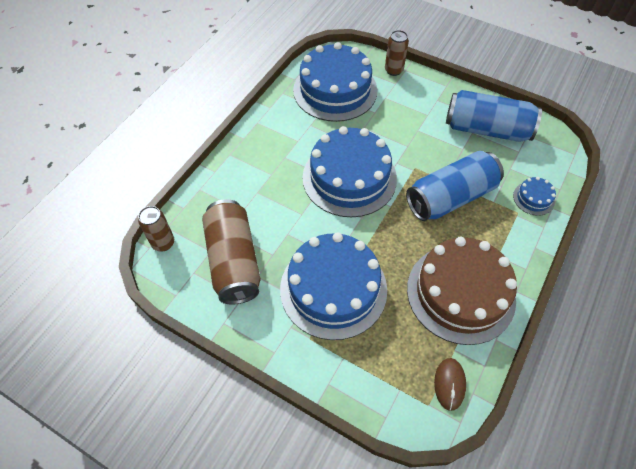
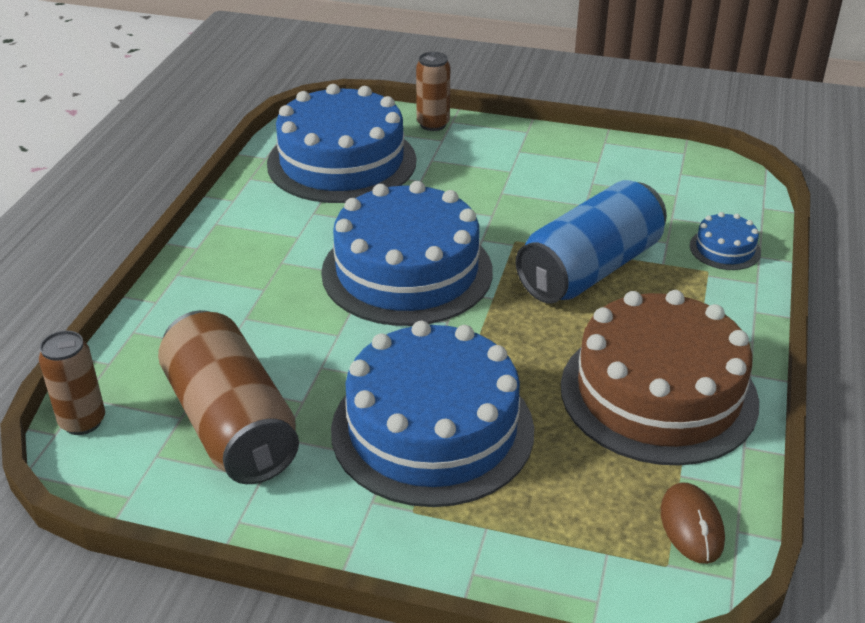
camera: 15 degrees left, 20 degrees down
(486, 129) = (614, 175): blue can -> none

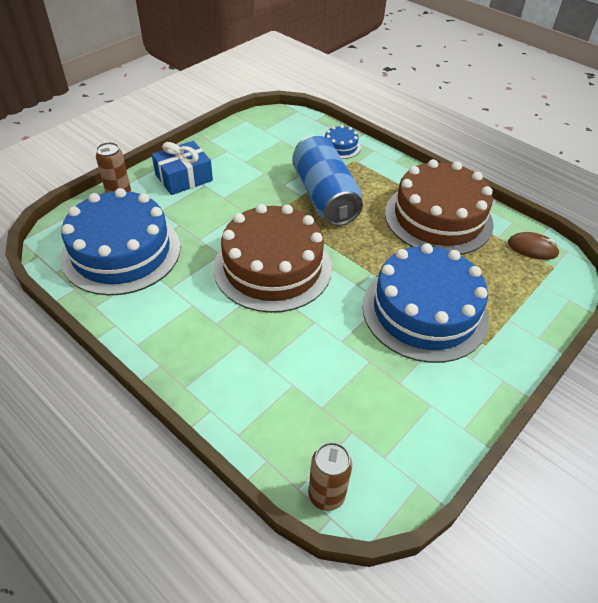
camera: 65 degrees left, 10 degrees up
(230, 423) = (373, 405): brown can -> none
(407, 271) = (272, 267): blue cake -> brown cake
(508, 152) = (184, 177): none -> blue gift

